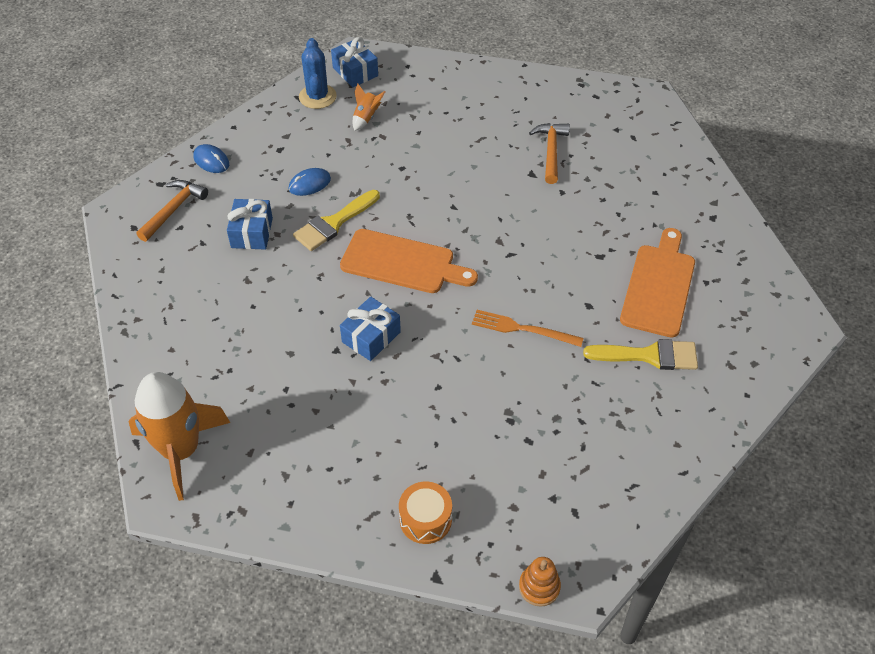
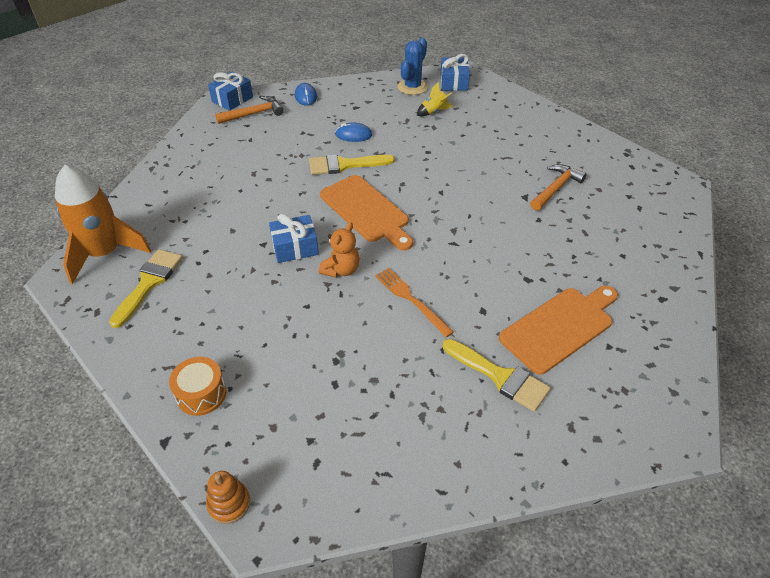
camera: 35 degrees right, 5 degrees down
(252, 233) = (286, 147): blue gift -> blue gift (232, 99)
(263, 452) = (149, 283): none -> yellow brush
(366, 118) = (433, 111): orange rocket -> yellow rocket
(436, 335) = (341, 270): none -> orange teddy bear

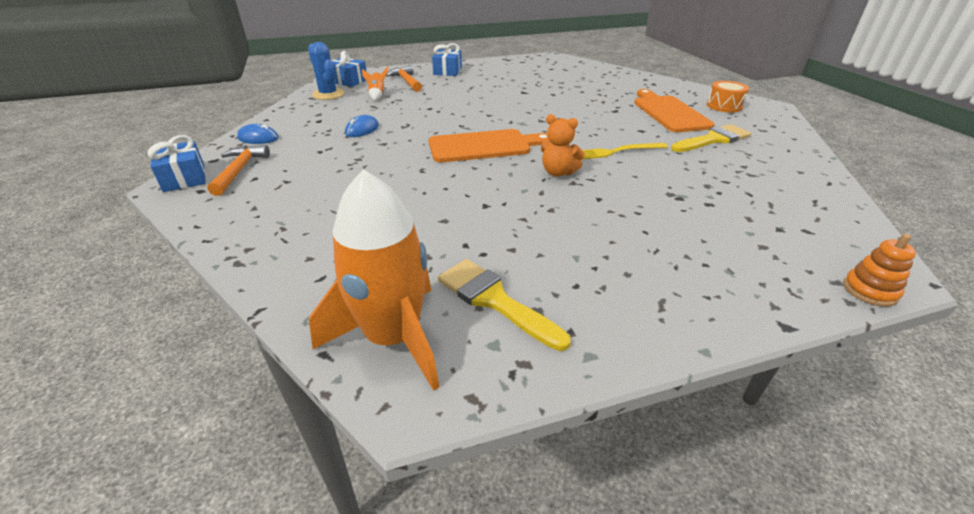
camera: 65 degrees left, 10 degrees down
(201, 394) = (712, 285): orange drum -> orange drum (724, 106)
(295, 247) = (507, 189): blue gift -> blue gift (447, 71)
(341, 270) = (558, 172): orange teddy bear -> orange teddy bear turned 150 degrees clockwise
(344, 165) = (404, 142): yellow brush -> none
(411, 300) = (616, 151): orange fork -> yellow fork
(433, 111) = (377, 95): yellow rocket -> orange rocket
(556, 188) = (524, 82): orange hammer -> orange hammer (406, 81)

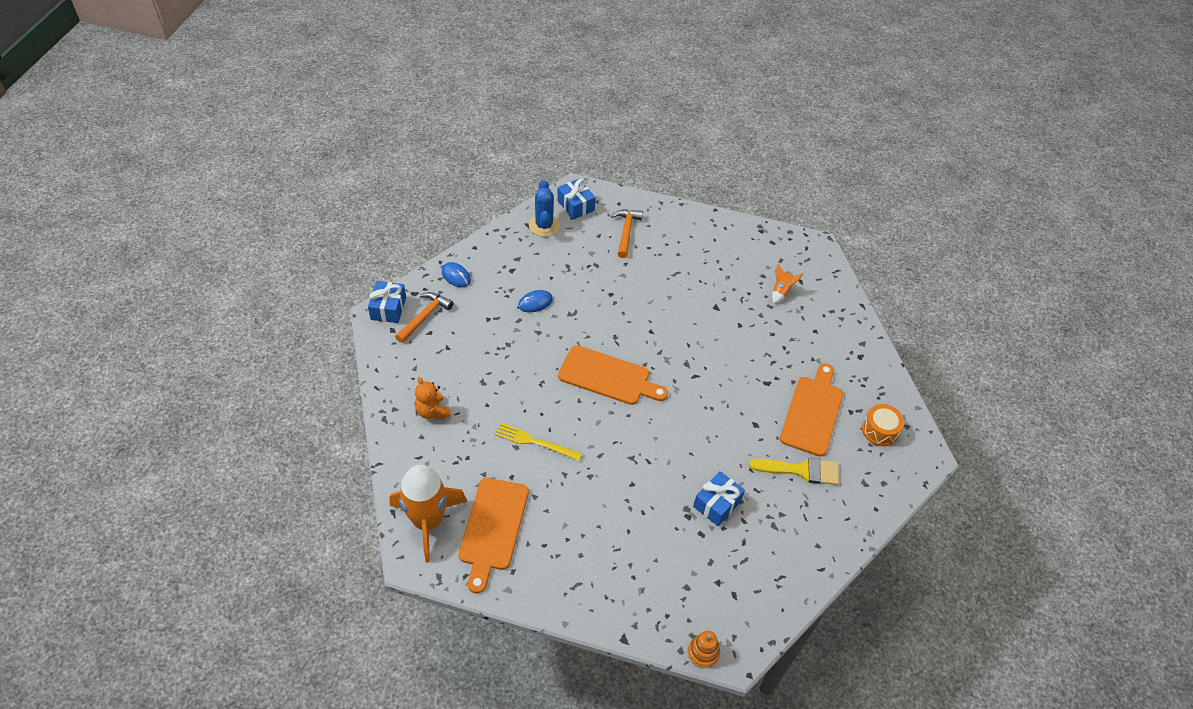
camera: 30 degrees right, 15 degrees up
(377, 95) = (583, 247): orange rocket -> orange rocket (781, 291)
(447, 71) = (680, 228): blue gift -> blue gift (717, 504)
(494, 300) = (493, 528): yellow brush -> orange cutting board
(558, 172) = (632, 440): orange teddy bear -> orange teddy bear (432, 411)
(616, 151) = (701, 440): yellow fork -> yellow fork (535, 442)

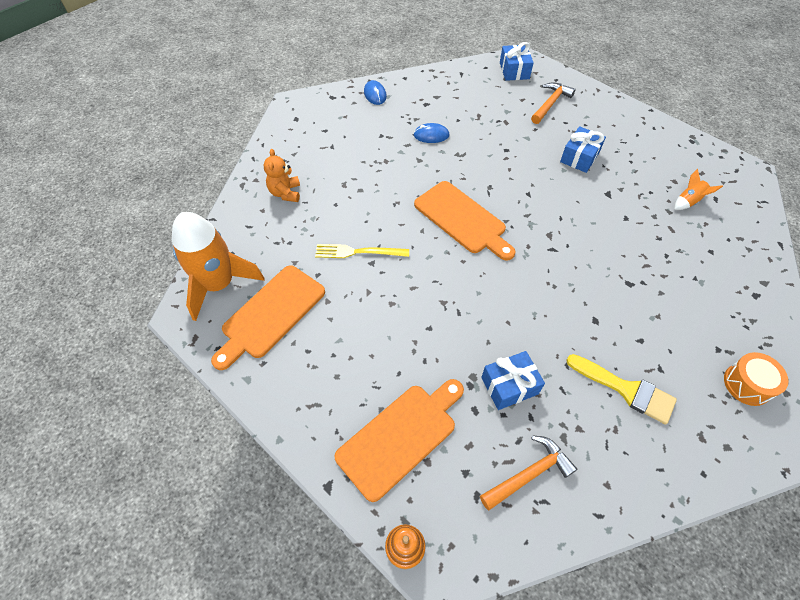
camera: 30 degrees right, 5 degrees up
(388, 308) = (303, 102): blue gift -> blue gift (579, 157)
(424, 317) = (328, 117): orange hammer -> orange hammer (529, 474)
(535, 442) = (358, 252): yellow fork -> yellow fork turned 45 degrees counterclockwise
(544, 225) = (476, 78): blue cactus -> none
(812, 412) = (669, 333): orange cutting board -> orange cutting board (400, 436)

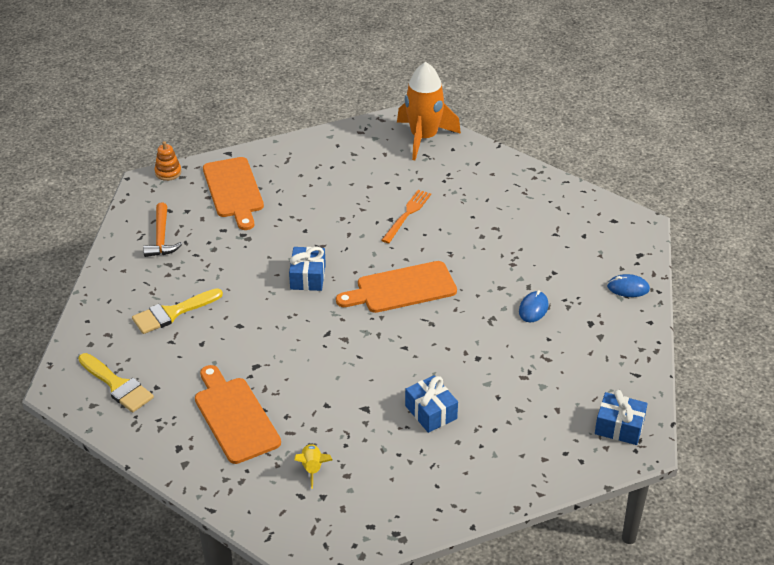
camera: 115 degrees right, 15 degrees down
(271, 314) = (377, 156): orange cutting board -> orange cutting board (235, 417)
(285, 193) = (505, 191): orange teddy bear -> none
(358, 252) = (407, 215): yellow fork -> orange fork
(509, 386) = (226, 253): blue gift -> blue gift (308, 277)
(550, 104) = (535, 431): orange hammer -> none
(688, 201) = (312, 468): orange rocket -> yellow rocket
(747, 384) = (117, 385): orange drum -> yellow brush

